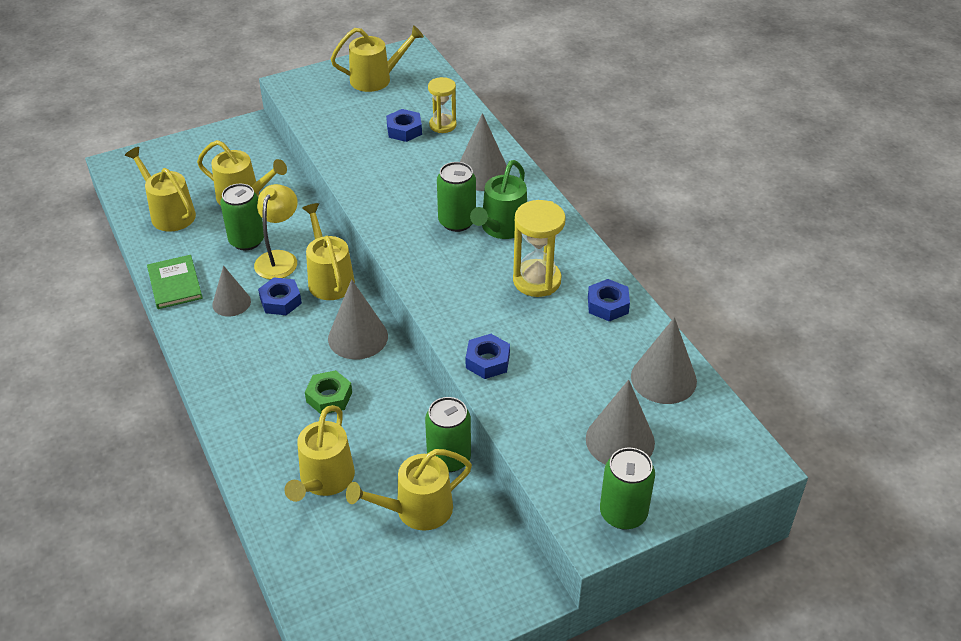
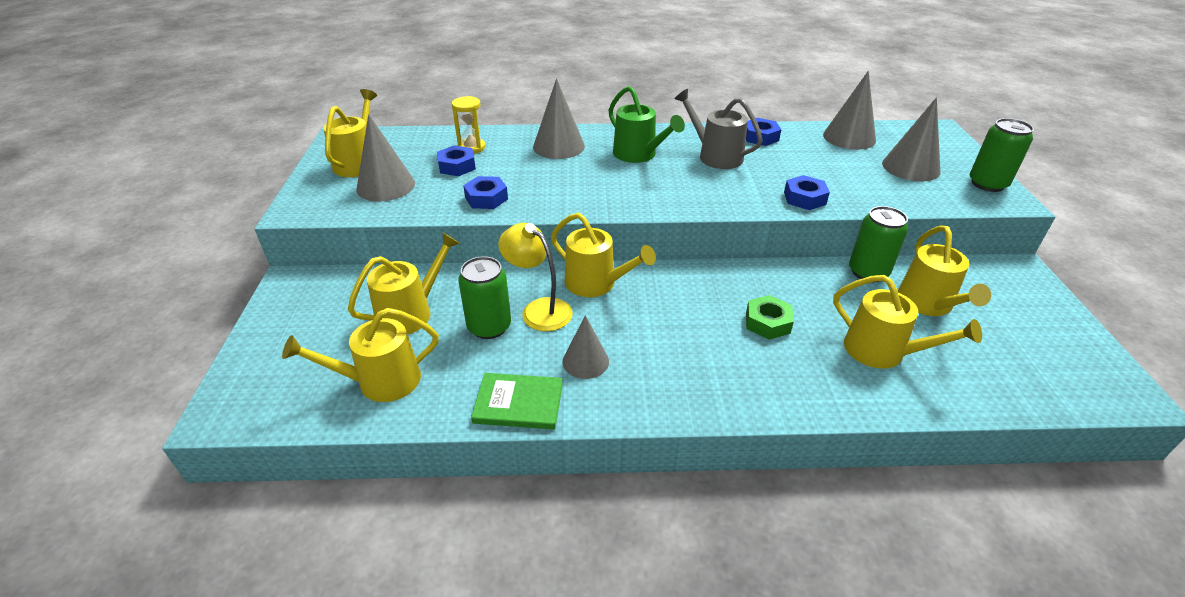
camera: 65 degrees left, 5 degrees down
(280, 301) = (607, 323): blue nut -> blue nut (486, 198)
(329, 279) = (596, 284): yellow watering can -> yellow watering can turned 150 degrees counterclockwise
(358, 337) = (691, 285): grey cone -> grey cone (386, 186)
(457, 222) = (614, 171): green can -> none
(537, 280) = (715, 156): yellow hourglass -> grey watering can

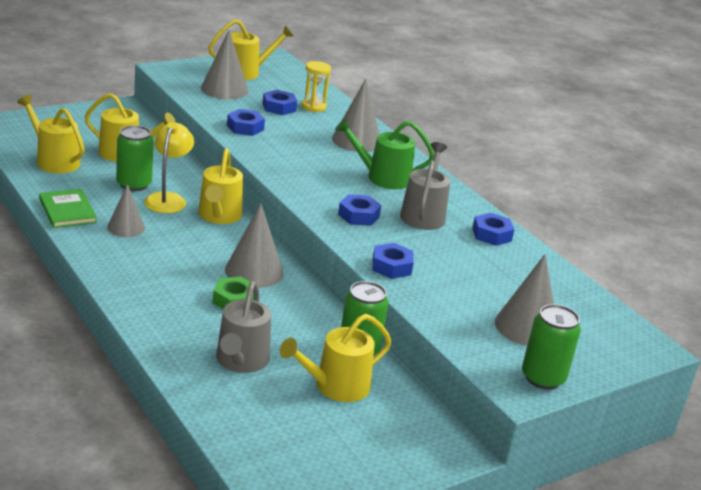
camera: 55 degrees right, 10 degrees down
(638, 154) = (383, 177): green watering can -> green watering can turned 75 degrees clockwise
(705, 187) = (358, 215): none -> blue nut
(849, 137) = (554, 287): grey cone -> grey cone (254, 271)
(882, 352) = (241, 361): yellow watering can -> grey watering can

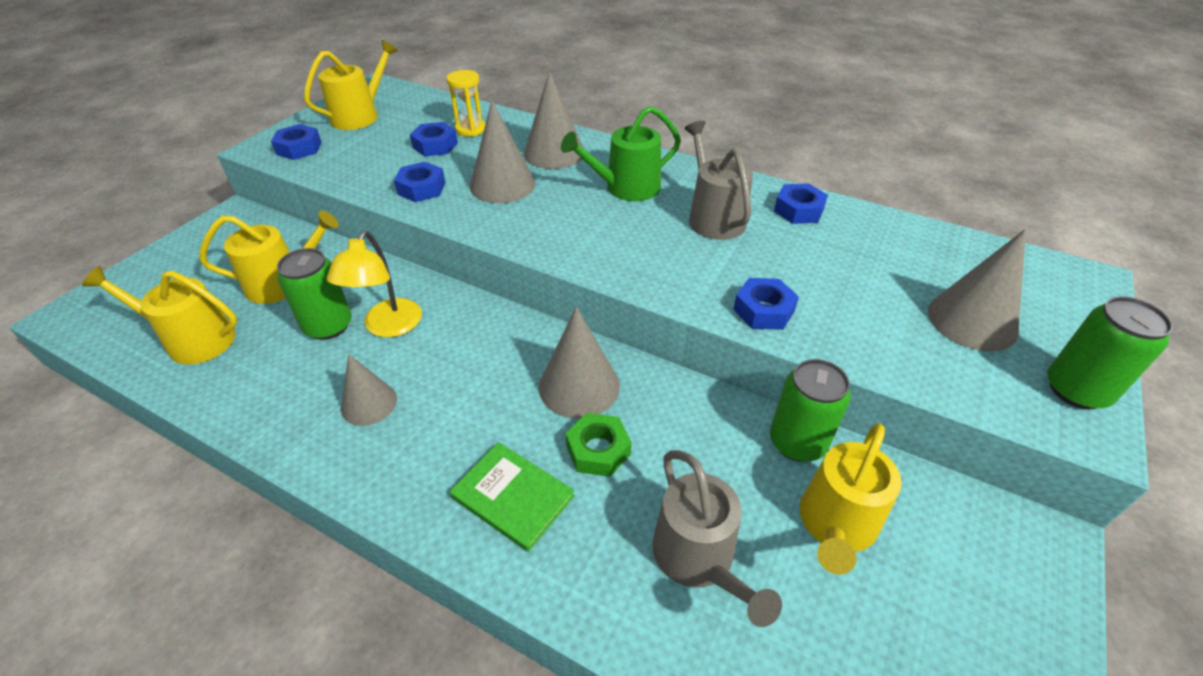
camera: 25 degrees left, 15 degrees up
(67, 211) = (267, 418): green book -> green book (512, 497)
(168, 199) = (388, 327): yellow lamp -> yellow lamp turned 150 degrees counterclockwise
(219, 216) = (469, 321): yellow watering can -> none
(224, 89) = (354, 147): grey cone -> grey cone (502, 184)
(358, 215) = (656, 253): blue nut -> blue nut (299, 148)

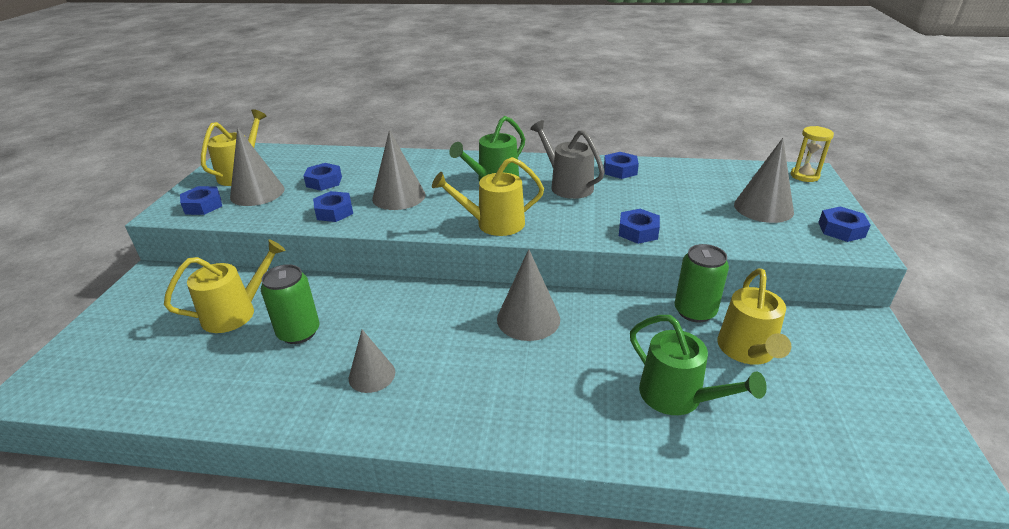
camera: 20 degrees left, 10 degrees down
(193, 340) = (177, 374): yellow watering can -> yellow watering can (494, 224)
(388, 327) = (352, 320): yellow lamp -> none
(470, 129) = (346, 166): yellow hourglass -> yellow hourglass (804, 176)
(512, 497) = (527, 401): green book -> none
(554, 152) = (424, 169): grey cone -> grey cone (257, 193)
(598, 450) = (568, 354): green nut -> none
(698, 559) = (677, 397): grey watering can -> green watering can
(1076, 390) = (841, 229): green can -> blue nut

